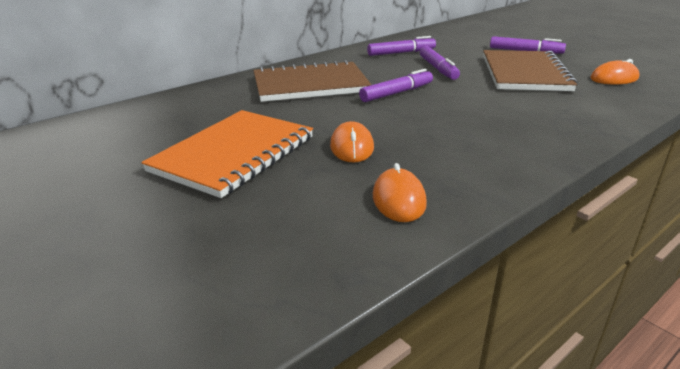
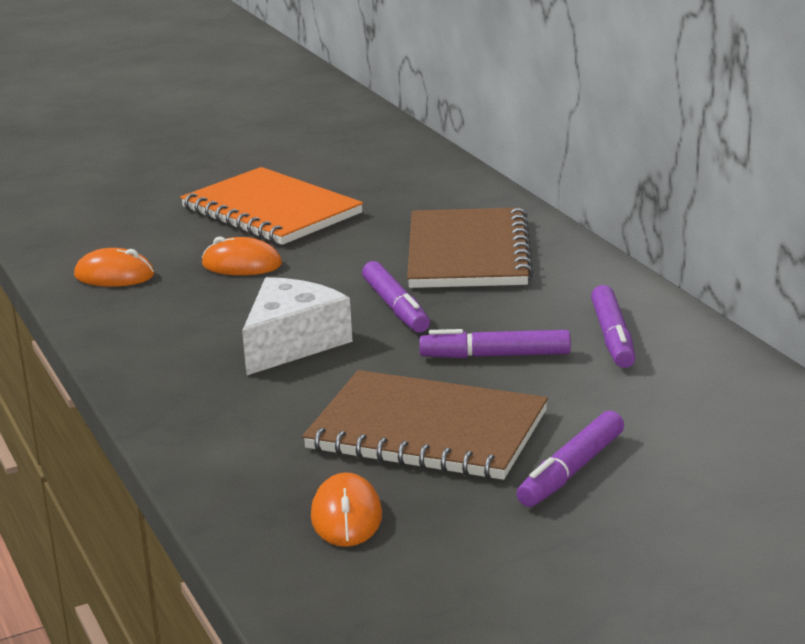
camera: 105 degrees right, 5 degrees down
(464, 111) = (292, 343): none -> white cheese

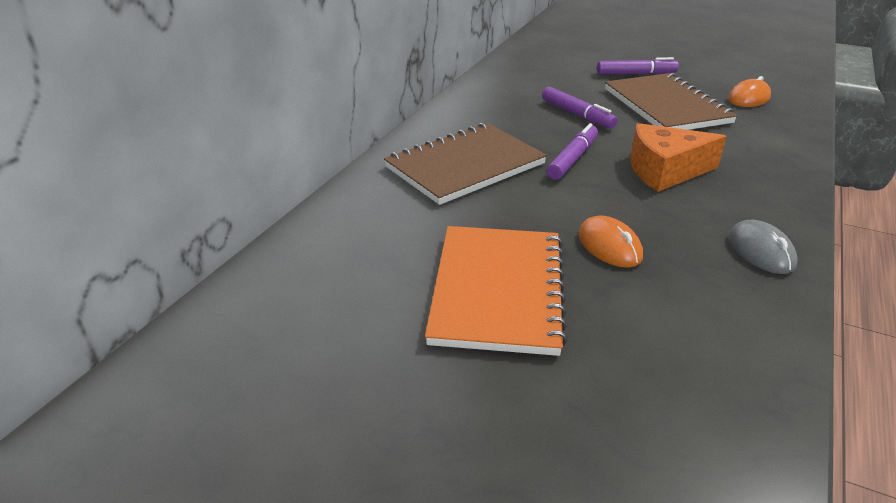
camera: 130 degrees left, 10 degrees up
(114, 275) = (725, 301): orange mouse -> none
(121, 319) = (761, 251): none -> grey mouse
(292, 343) = (665, 171): white cheese -> orange cheese
(612, 337) = (513, 97): purple marker -> none

